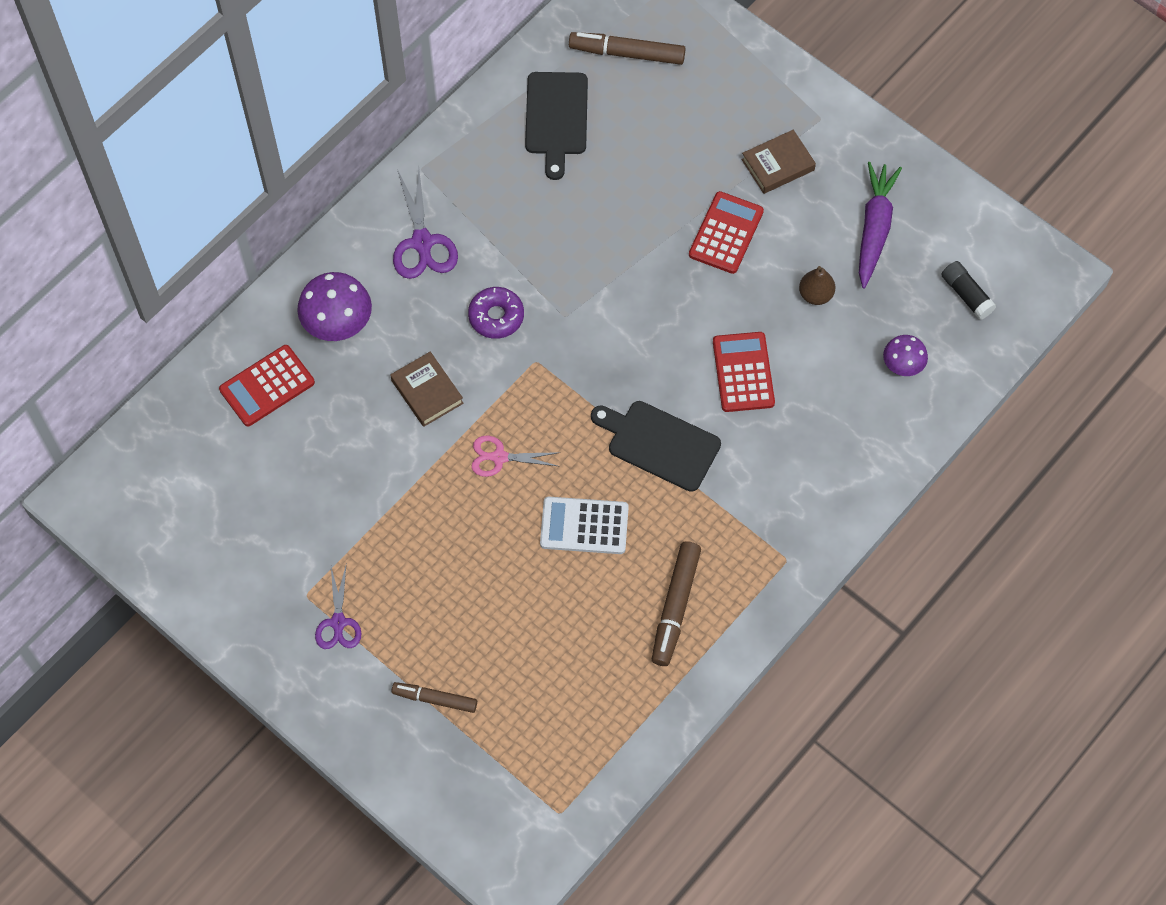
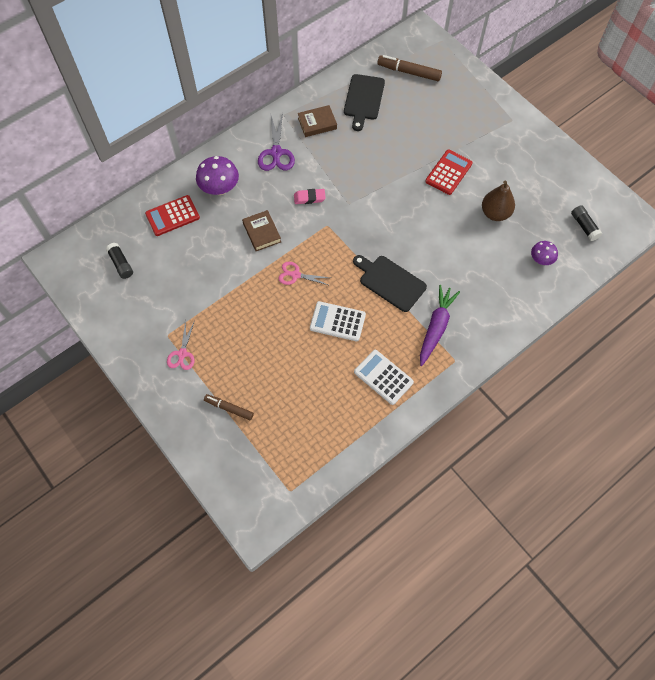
camera: 10 degrees right, 0 degrees up
(198, 486) = (121, 264): none -> black glue stick
(338, 622) = (182, 354): purple scissors -> pink scissors
(496, 316) = (309, 198): purple donut -> pink eraser
(675, 606) = (383, 377): brown marker -> white calculator
(743, 372) = (446, 249): red calculator -> none
(778, 165) = (484, 141): brown book -> brown book (317, 123)
(815, 295) = (495, 213): brown pear -> brown pear, size x1.53
(874, 228) = (534, 182): purple carrot -> purple carrot (436, 327)

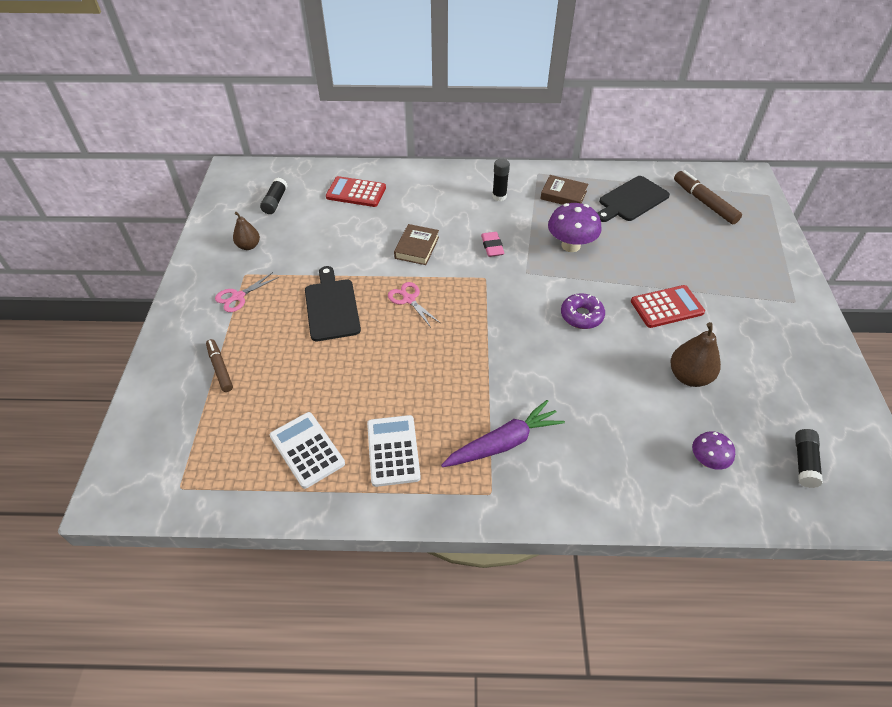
camera: 40 degrees right, 15 degrees down
(144, 312) = (249, 246): none -> brown pear
(220, 188) = (418, 195): purple mushroom -> purple mushroom (570, 245)
(276, 153) = (499, 196): purple scissors -> black glue stick
(309, 198) = (492, 246): pink eraser -> pink eraser turned 45 degrees clockwise
(337, 321) = (404, 365): white calculator -> white calculator (307, 450)
(390, 282) = (497, 365): black cutting board -> black cutting board (331, 307)
(407, 213) = (581, 316): none -> purple donut

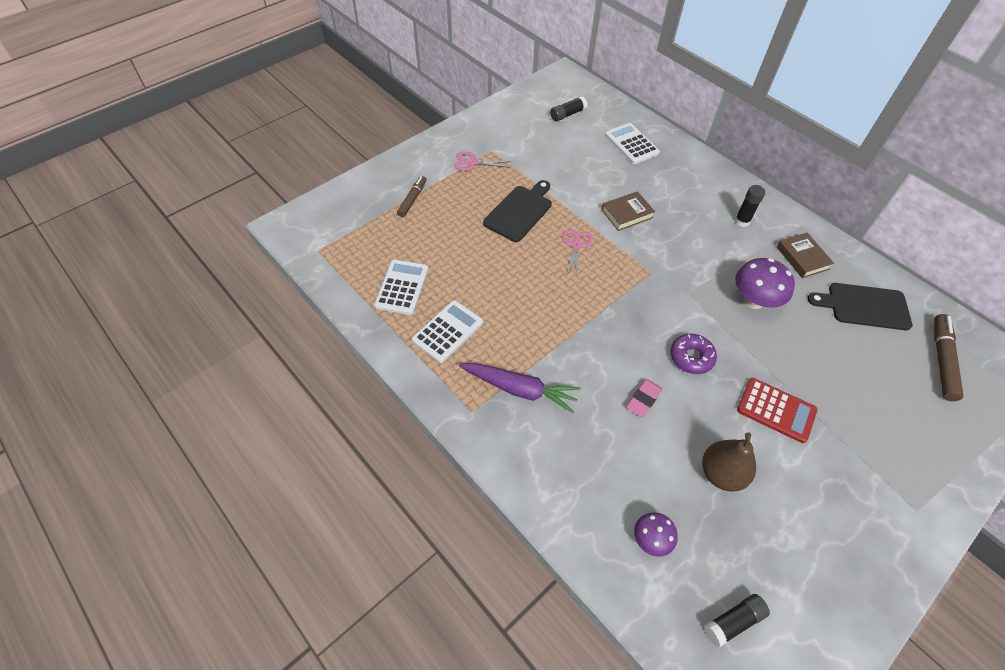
camera: 45 degrees right, 5 degrees up
(249, 246) = (516, 133): brown pear -> none
(356, 192) = (631, 144): red calculator -> white calculator
(492, 246) = (686, 254): pink eraser -> pink eraser (643, 399)

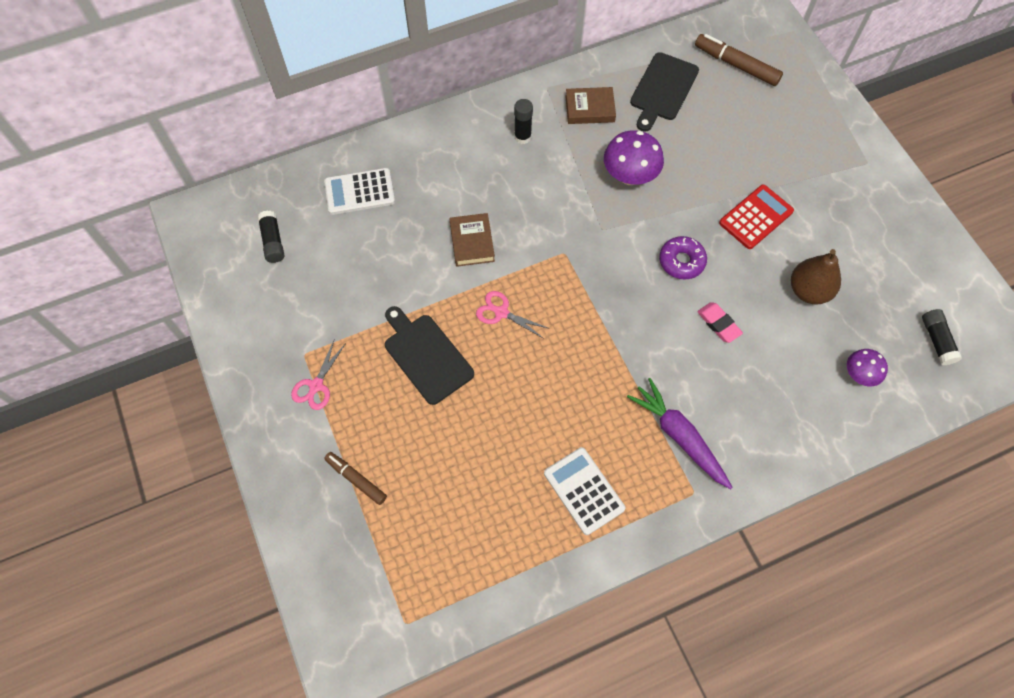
camera: 70 degrees left, 10 degrees up
(402, 287) = (502, 527): white calculator -> none
(520, 389) = (679, 436): purple carrot -> purple carrot turned 75 degrees counterclockwise

